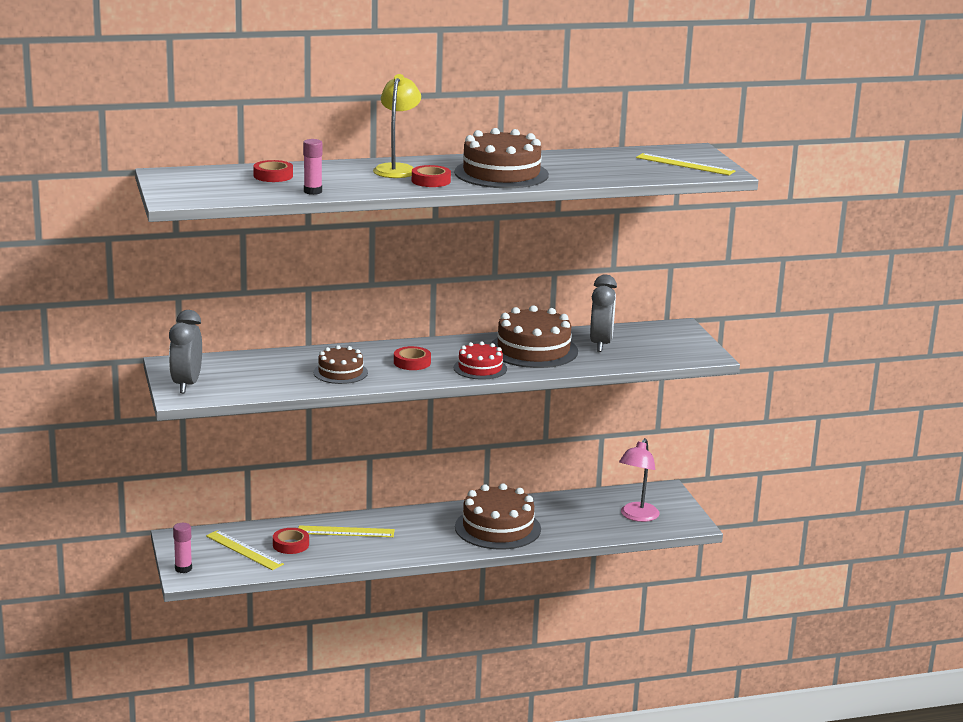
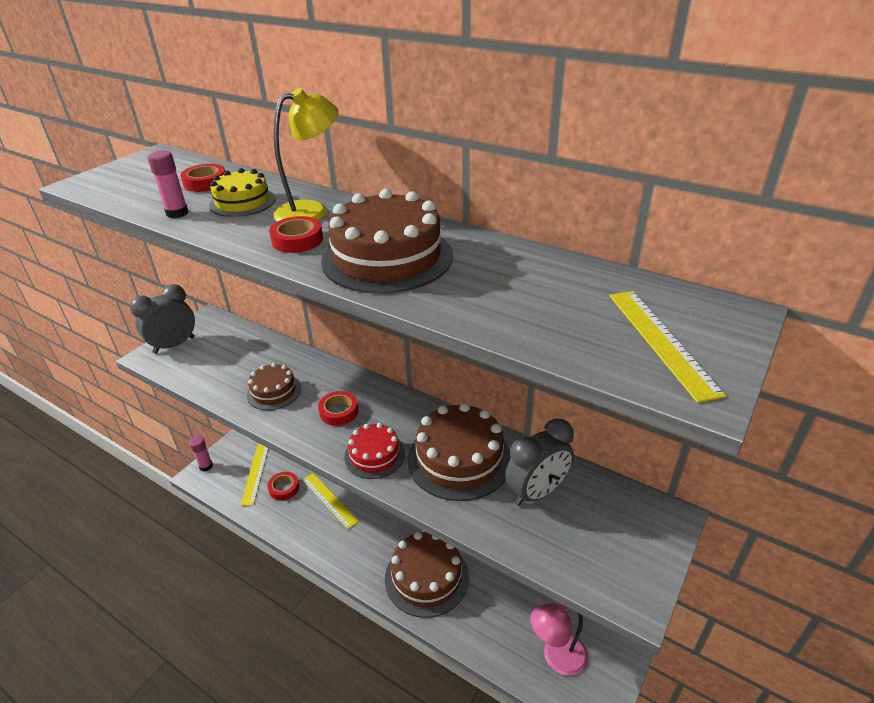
camera: 50 degrees right, 15 degrees up
(337, 177) = (242, 202): none -> yellow cake

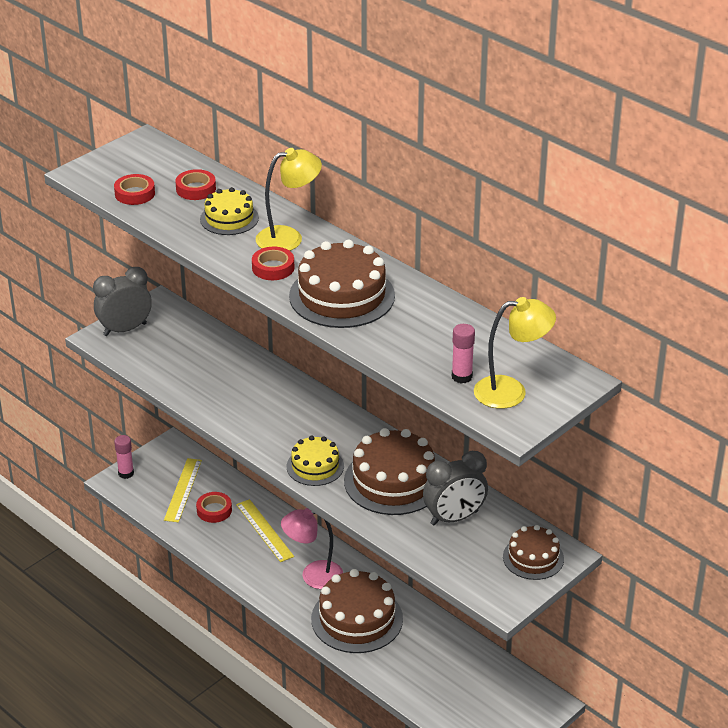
camera: 10 degrees right, 0 degrees up
(177, 213) = (173, 223): pink glue stick -> pink glue stick (462, 377)
(274, 391) = (226, 393): brown cake -> brown cake (533, 558)
(339, 411) = (288, 422): red tape -> red tape (135, 193)
(374, 455) = (315, 466): red cake -> yellow cake
(556, 657) = (470, 704): pink lamp -> pink lamp (313, 576)
(661, 341) = (511, 391): yellow ruler -> yellow lamp

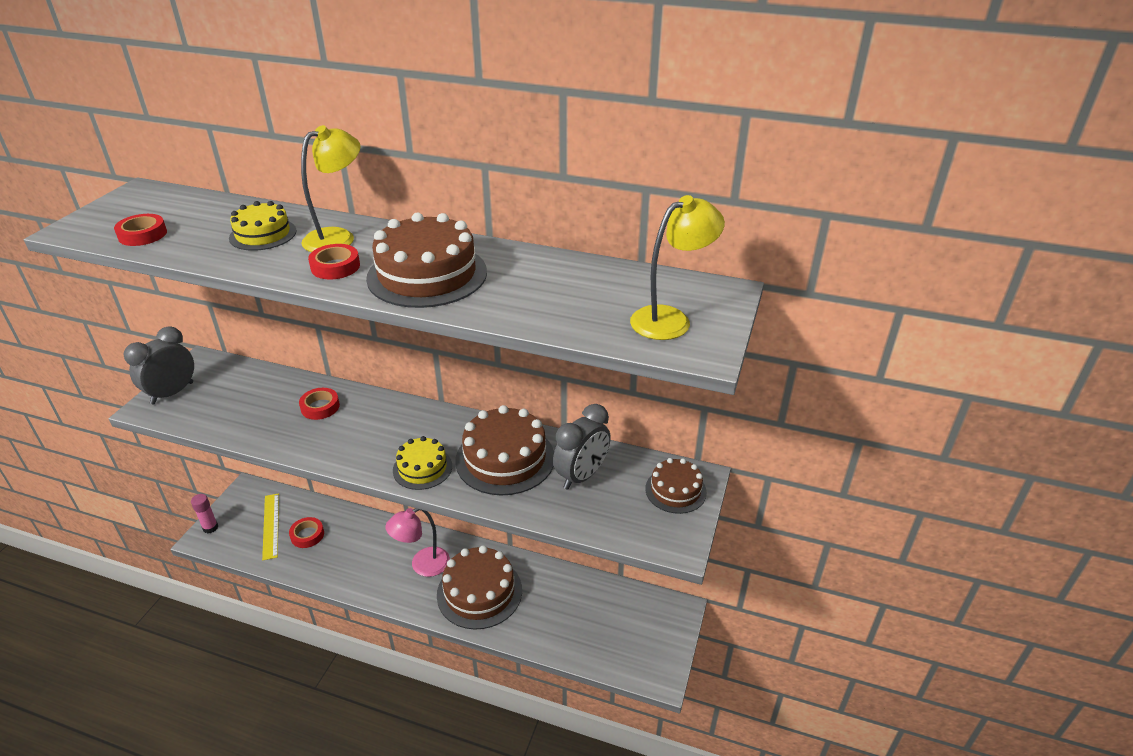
camera: 25 degrees left, 0 degrees up
(196, 189) = (213, 217): red tape -> red tape (320, 407)
(265, 530) = (361, 538): yellow ruler -> none
(462, 377) = (609, 318): pink glue stick -> none

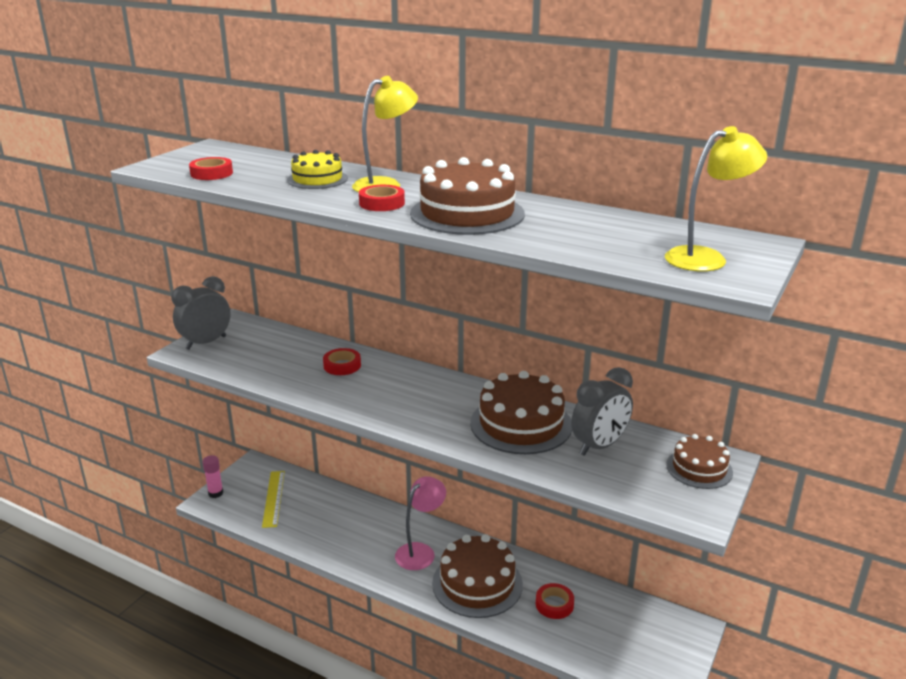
camera: 10 degrees right, 10 degrees down
(307, 535) = (308, 511): red tape -> red tape (554, 604)
(422, 468) = (437, 423): yellow cake -> none
(422, 565) = (420, 551): pink lamp -> pink lamp turned 150 degrees clockwise

